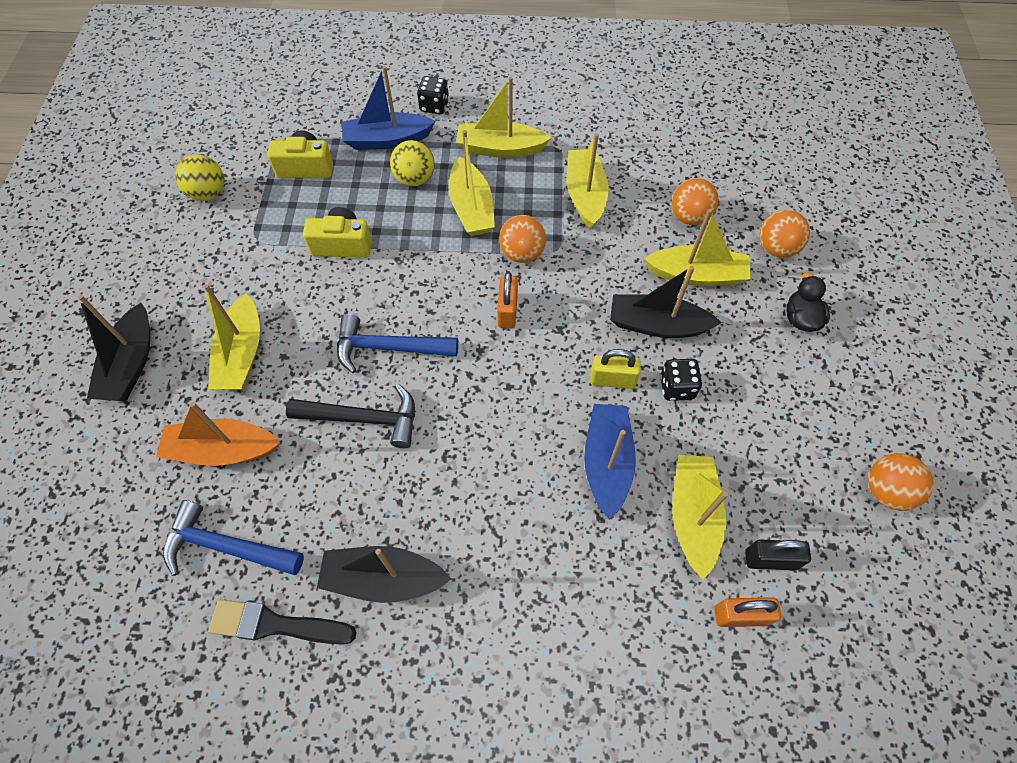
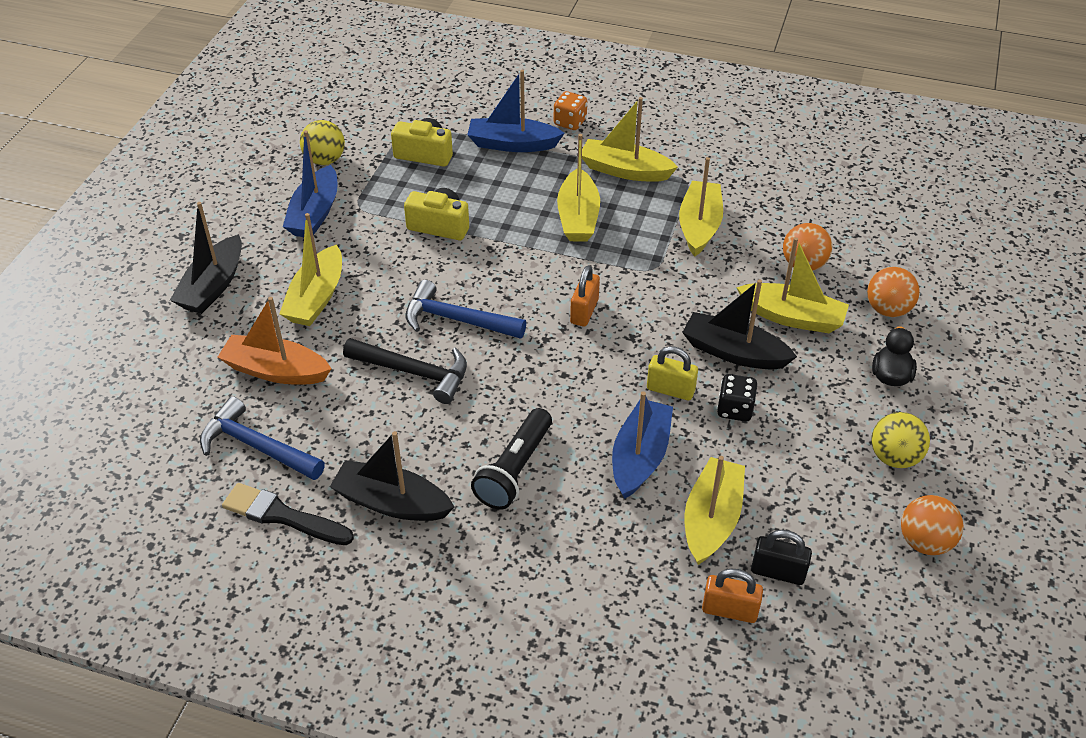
camera: 15 degrees right, 15 degrees down
(214, 256) = (315, 213): none -> blue boat
(415, 179) = (529, 182): yellow ball -> yellow ball (894, 457)
(434, 106) = (570, 122): black dice -> orange dice
(493, 508) = (515, 470): none -> black flashlight
(522, 253) = (616, 265): orange ball -> none

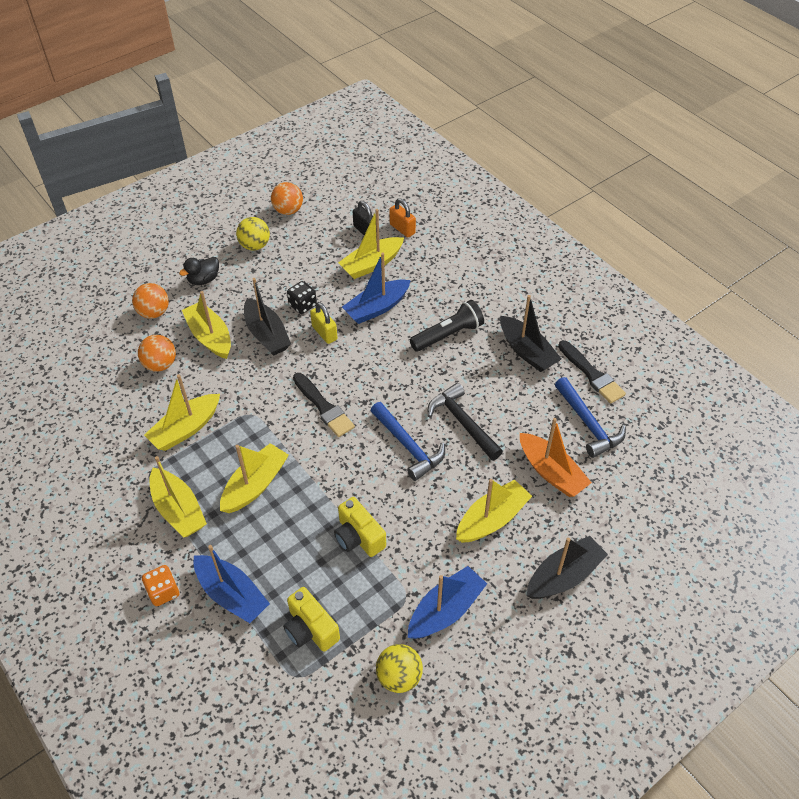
camera: 145 degrees left, 5 degrees up
(584, 311) = (324, 407): orange padlock -> black brush

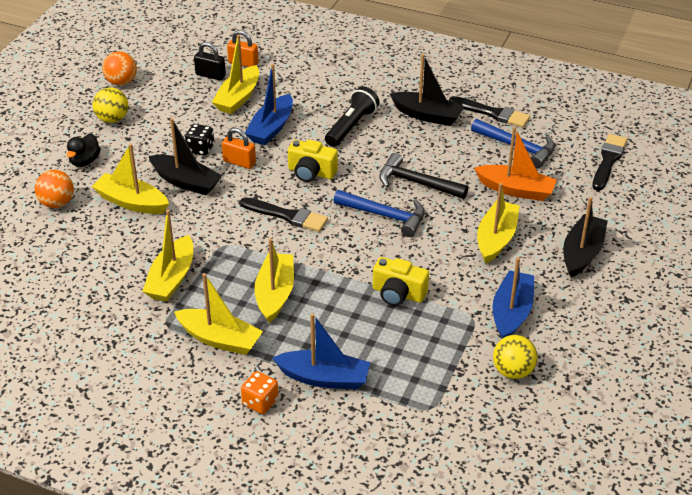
camera: 30 degrees left, 10 degrees down
(160, 364) = (101, 240): orange ball -> none
(310, 629) = (413, 372): yellow camera -> yellow camera (311, 172)
(324, 333) = (239, 162): yellow padlock -> orange padlock
(670, 479) = (608, 160): none -> black brush

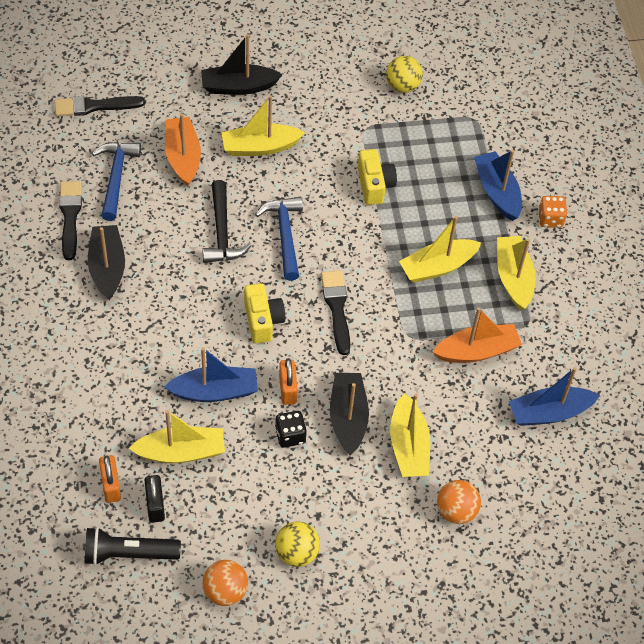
camera: 125 degrees left, 15 degrees up
(85, 161) = (381, 530): black duck -> none
(172, 278) = (476, 351): yellow boat -> orange boat
(351, 126) = (167, 323): black flashlight -> black flashlight (128, 554)
(511, 313) = (342, 107): blue boat -> blue boat (549, 412)

